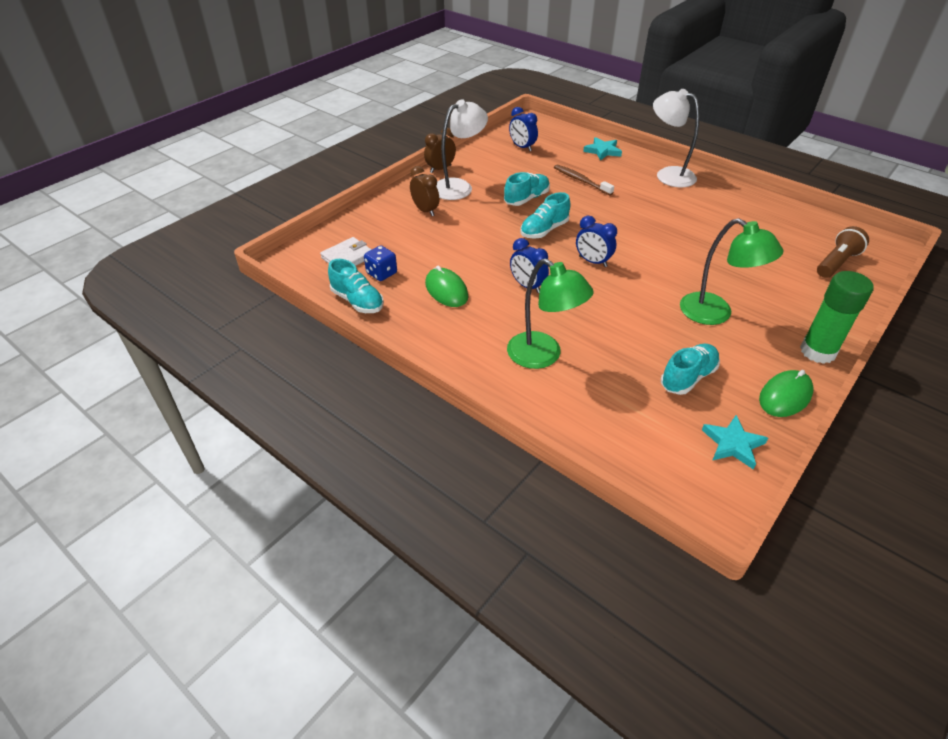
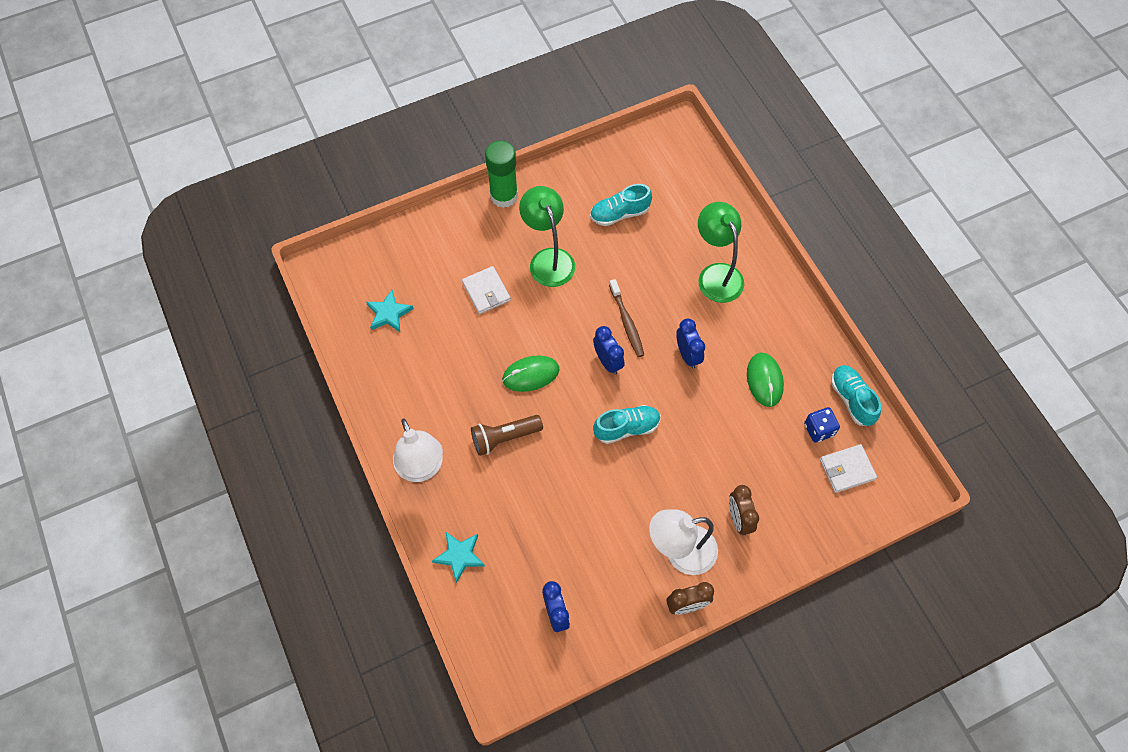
camera: 155 degrees left, 20 degrees up
(526, 199) = (614, 492): turquoise shoe -> none
(581, 180) = (530, 502): brown toothbrush -> brown toothbrush (627, 322)
(733, 444) = (630, 158): turquoise star -> turquoise star (389, 313)
(740, 274) = (486, 291): none -> white wallet
(785, 396) = (564, 174): green mouse -> green mouse (530, 374)
(836, 263) = (389, 268): brown flashlight -> brown flashlight (504, 438)

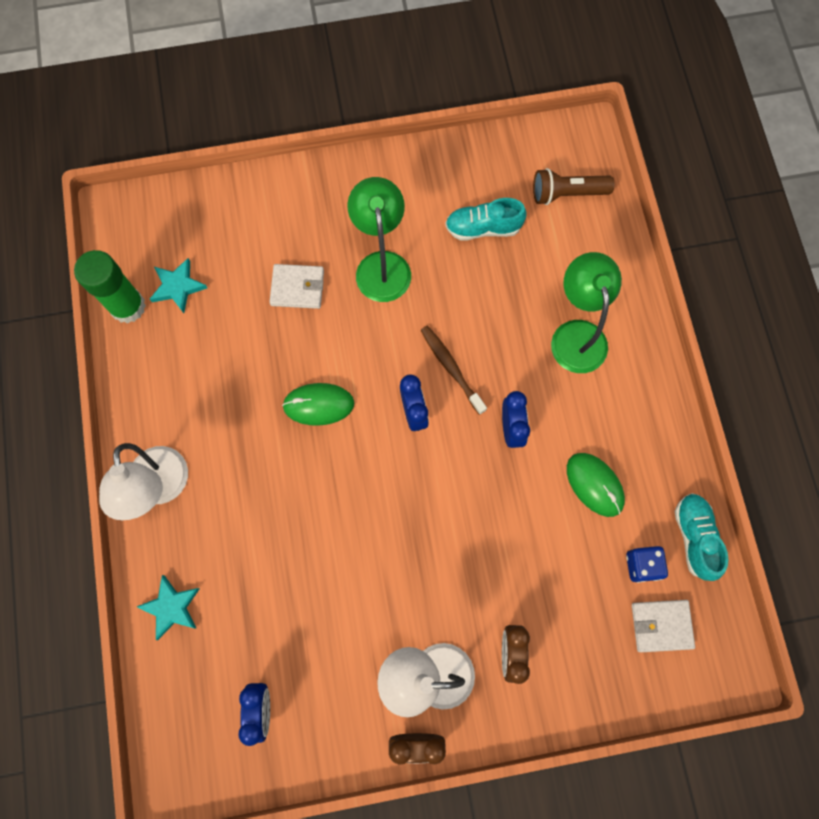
camera: 15 degrees right, 10 degrees up
(486, 291) = (297, 288): white wallet -> white wallet turned 75 degrees counterclockwise
(504, 196) = (353, 172): green glue stick -> green glue stick (128, 306)
(504, 438) = (265, 475): brown flashlight -> brown flashlight (567, 193)
(626, 428) = (411, 501): turquoise shoe -> none
(627, 322) = (451, 368): brown toothbrush -> brown toothbrush turned 150 degrees clockwise
(764, 380) = (594, 485): green mouse -> green mouse turned 45 degrees counterclockwise

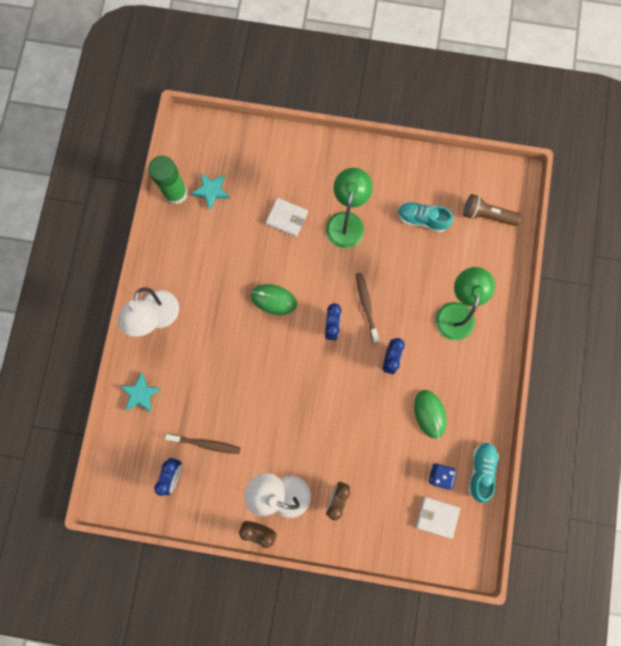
camera: 20 degrees right, 5 degrees up
(293, 645) = (205, 444): none -> brown toothbrush

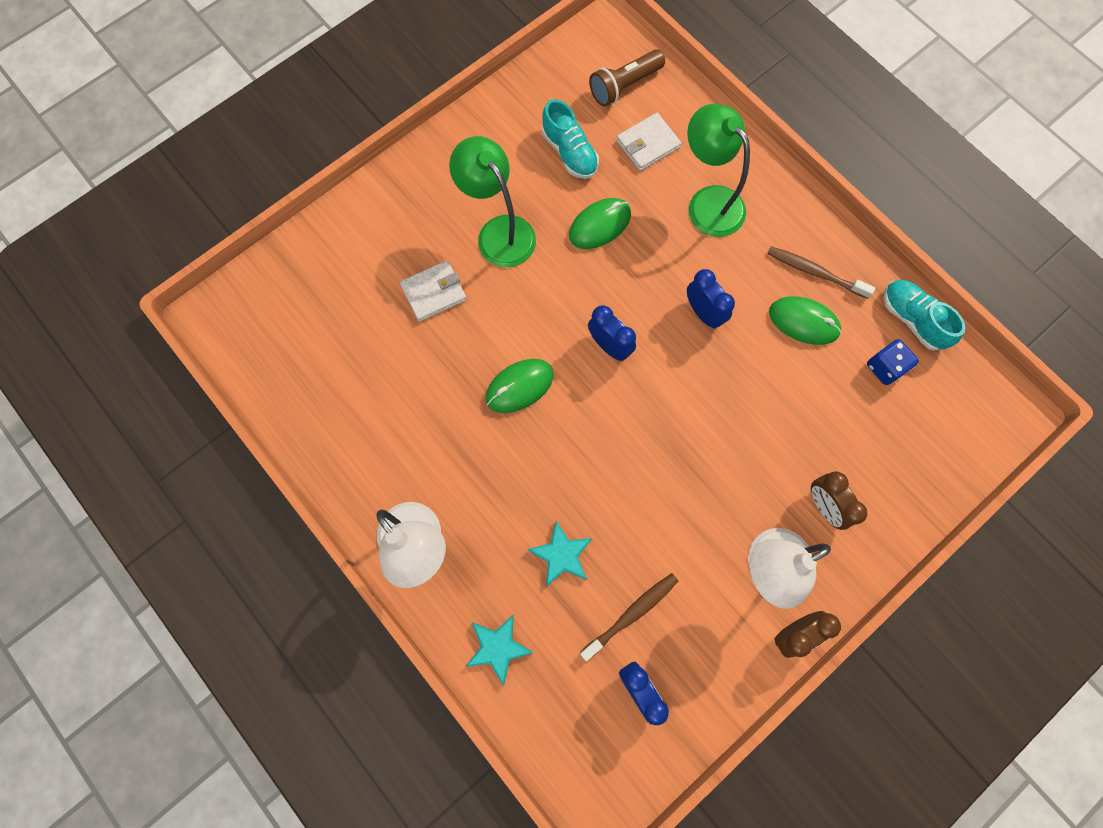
camera: 50 degrees left, 5 degrees down
(176, 193) = (280, 395): green glue stick -> none
(211, 191) = (318, 351): turquoise star -> turquoise star (561, 555)
(366, 306) = (618, 289): brown toothbrush -> brown toothbrush (815, 272)
(394, 268) = (600, 225): none -> green mouse
(422, 219) = (569, 152): turquoise shoe -> turquoise shoe turned 90 degrees counterclockwise
(437, 517) = (932, 409): white wallet -> white wallet (648, 144)

